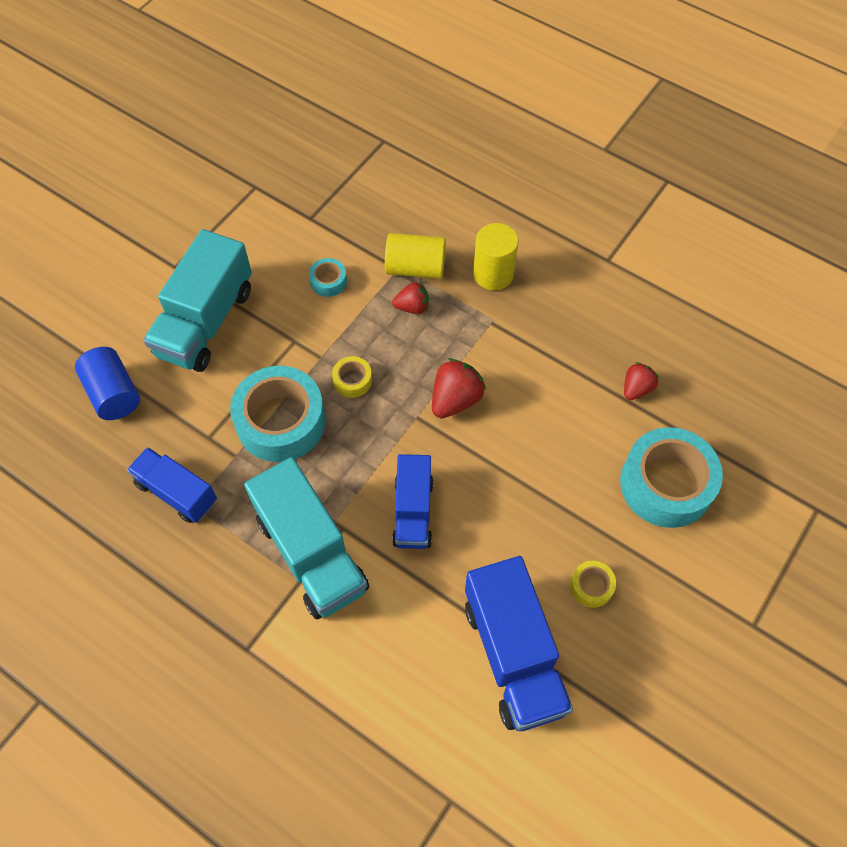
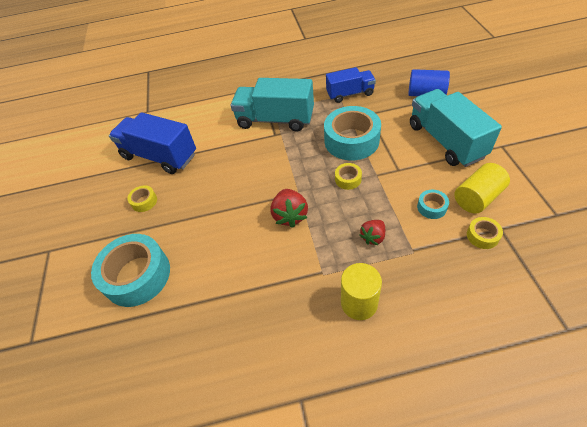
camera: 140 degrees right, 10 degrees down
(332, 226) = (482, 236): none -> yellow tape
(413, 512) = (253, 161): blue truck -> none
(415, 268) = (404, 260): yellow cylinder -> yellow cylinder (477, 198)
(636, 388) = (196, 315): red strawberry -> none

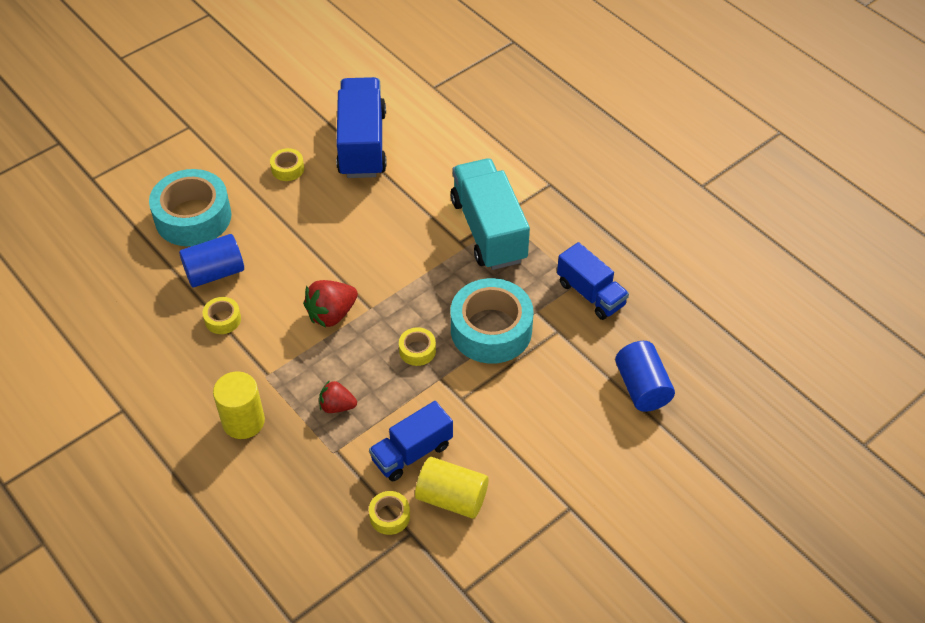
camera: 55 degrees right, 0 degrees up
(202, 277) = (215, 272): none -> blue cylinder
(251, 286) = (223, 319): none -> yellow tape
(431, 207) = (412, 452): turquoise tape -> blue truck
(445, 141) = (546, 438): turquoise truck -> none

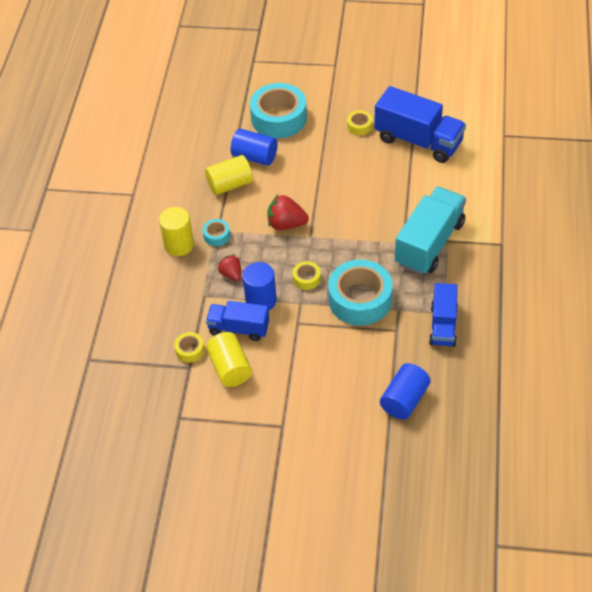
camera: 50 degrees right, 0 degrees up
(223, 319) = (230, 184): yellow tape -> yellow cylinder
(273, 380) = (217, 235): none -> turquoise tape
(362, 144) = (418, 141): blue truck -> blue truck turned 75 degrees clockwise
(399, 407) = (261, 300): none -> blue cylinder

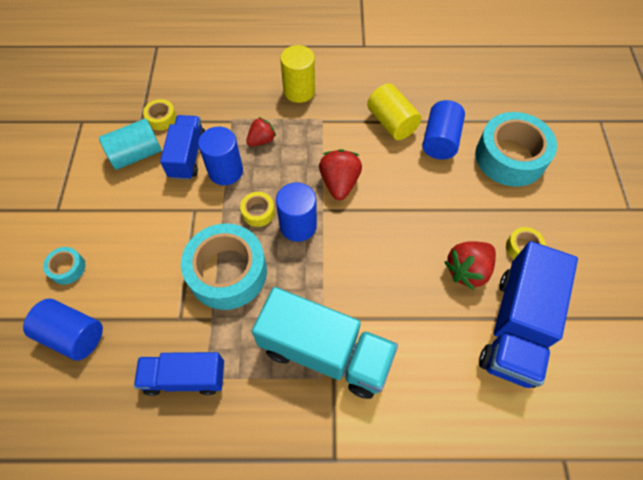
camera: 80 degrees right, 10 degrees up
(217, 235) = (315, 120): turquoise tape -> turquoise tape (67, 268)
(230, 368) = (136, 154): yellow cylinder -> turquoise cylinder
(323, 253) = (298, 225): none -> blue cylinder
(374, 158) = (467, 270): none -> red strawberry

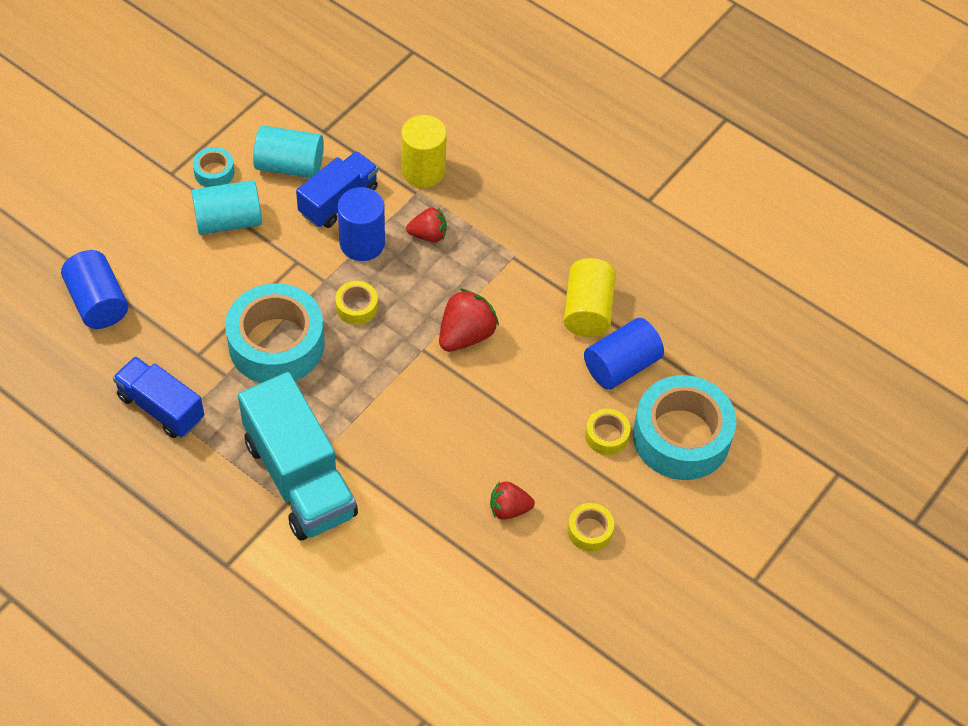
camera: 35 degrees right, 5 degrees down
(67, 268) = (138, 238): turquoise tape -> turquoise tape (214, 172)
(124, 214) = (228, 221): none -> turquoise cylinder
(161, 118) = (347, 142): yellow tape -> yellow tape (606, 436)
(298, 225) = (383, 347): blue cylinder -> none
(299, 91) = (520, 206): yellow cylinder -> yellow cylinder (423, 171)
(467, 270) = (509, 509): red strawberry -> red strawberry, size x0.65
(516, 326) = (501, 591): blue truck -> none

